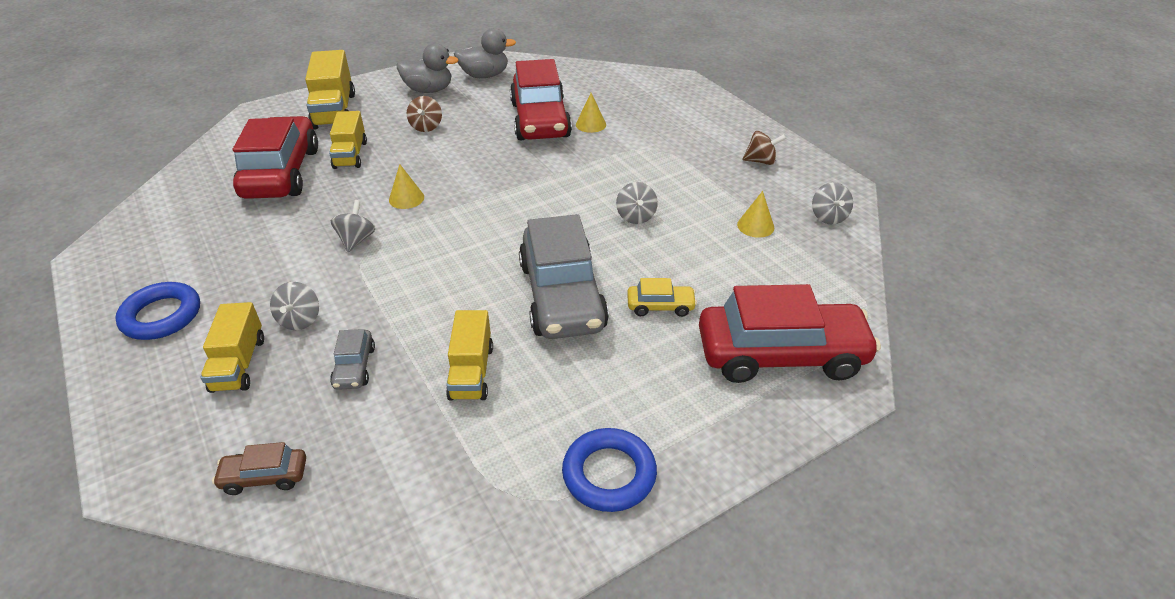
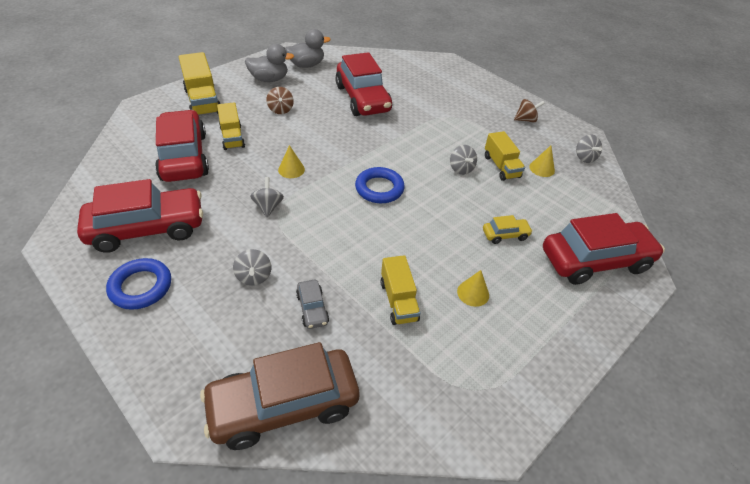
camera: 15 degrees left, 5 degrees up
(200, 251) = (147, 228): none -> red car
(239, 364) = (222, 318): yellow truck -> yellow truck (501, 166)
(264, 477) = (284, 405): brown car -> brown car, size x2.30
(562, 296) = (436, 235): grey car -> none
(590, 124) = (400, 100): yellow cone -> yellow cone (473, 293)
(609, 474) = (523, 362): blue ring -> blue ring (379, 188)

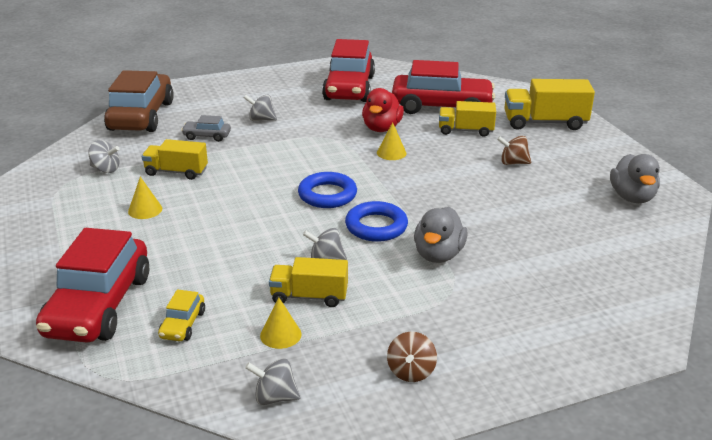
camera: 115 degrees right, 15 degrees down
(141, 287) = (287, 83): blue ring -> blue ring (376, 226)
(244, 184) = (381, 128): none -> red duck
(268, 207) = (341, 135): grey spinning top -> grey spinning top (106, 169)
(269, 79) = (591, 165): grey duck -> grey duck (438, 255)
(363, 99) = (525, 224): red car -> none
(505, 235) = (193, 254): yellow car -> yellow car (183, 324)

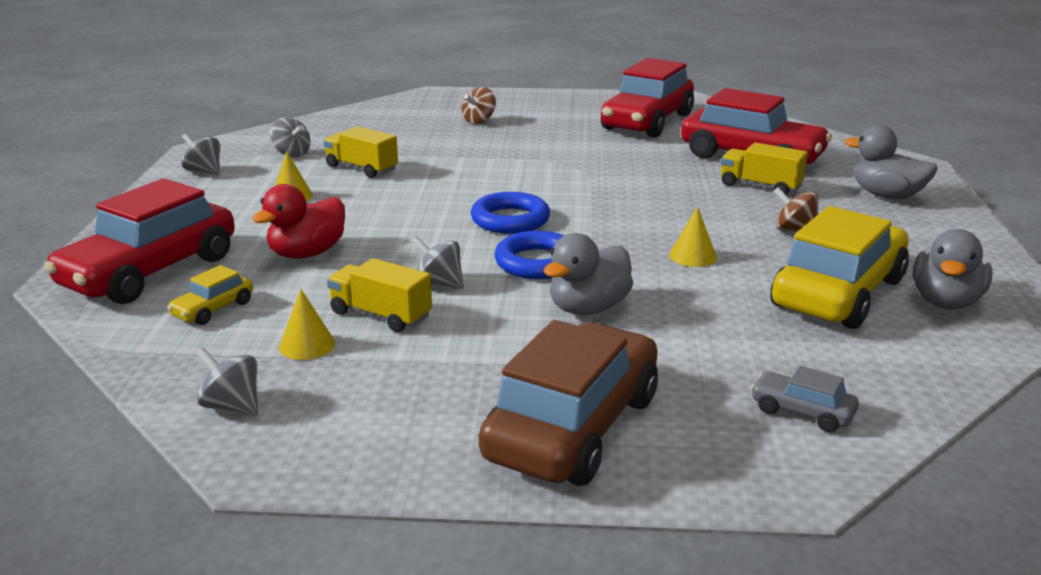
camera: 25 degrees right, 5 degrees down
(141, 116) = (379, 114): brown car -> brown car (573, 427)
(207, 136) = (430, 142): grey car -> grey car (802, 412)
(261, 119) = (508, 136): grey spinning top -> grey spinning top (204, 172)
(381, 128) = (648, 166): red duck -> red duck (307, 253)
(391, 153) = (635, 192): yellow cone -> yellow cone (693, 256)
(411, 372) = (421, 424): brown spinning top -> brown spinning top (479, 121)
(544, 123) = (887, 195): yellow truck -> grey duck
(572, 205) = (838, 293): none -> yellow car

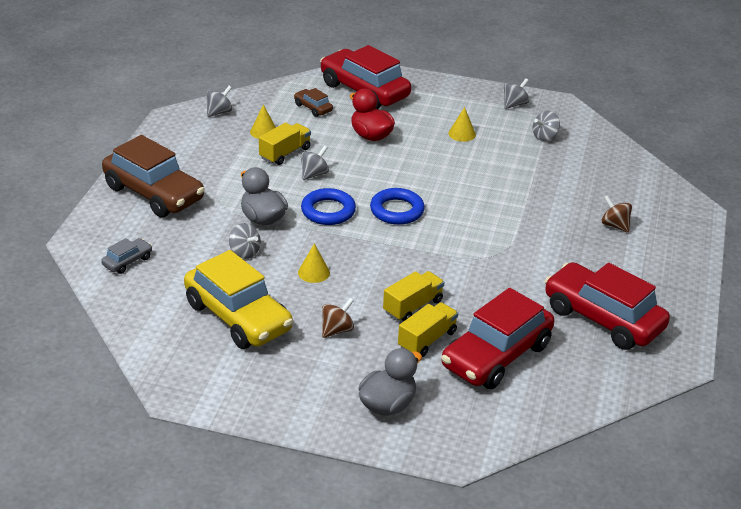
camera: 100 degrees right, 10 degrees up
(213, 309) = (313, 108): yellow car -> brown car
(361, 168) = (508, 162): yellow truck -> yellow truck (413, 306)
(688, 310) = (244, 252): none -> grey spinning top
(945, 302) = (206, 359): grey duck -> none

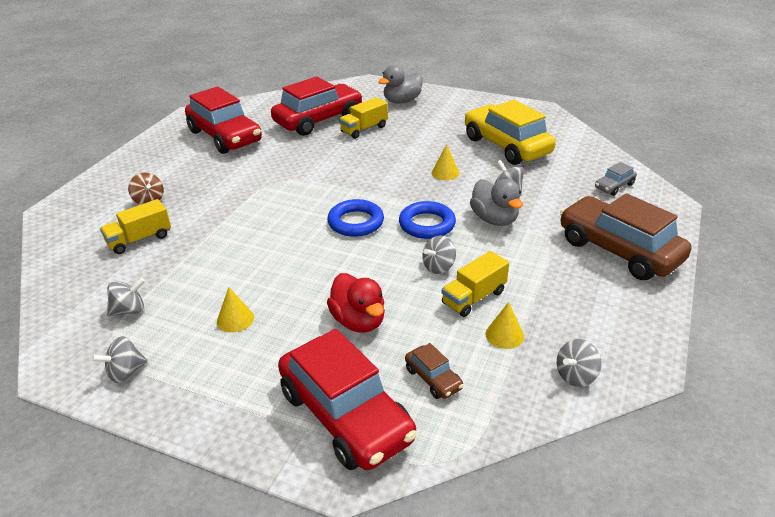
camera: 170 degrees left, 0 degrees up
(337, 330) = (430, 136): brown spinning top -> none
(413, 306) = (367, 148): yellow truck -> yellow truck (139, 239)

